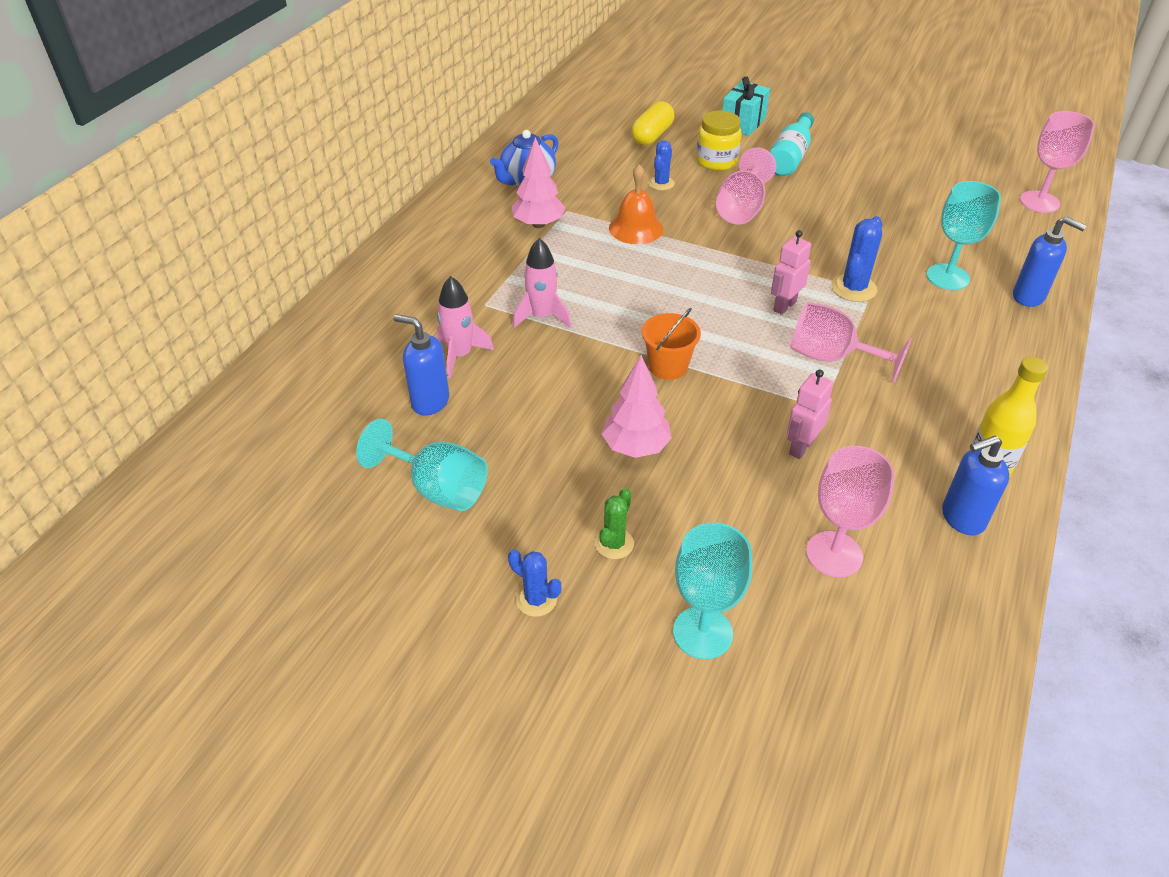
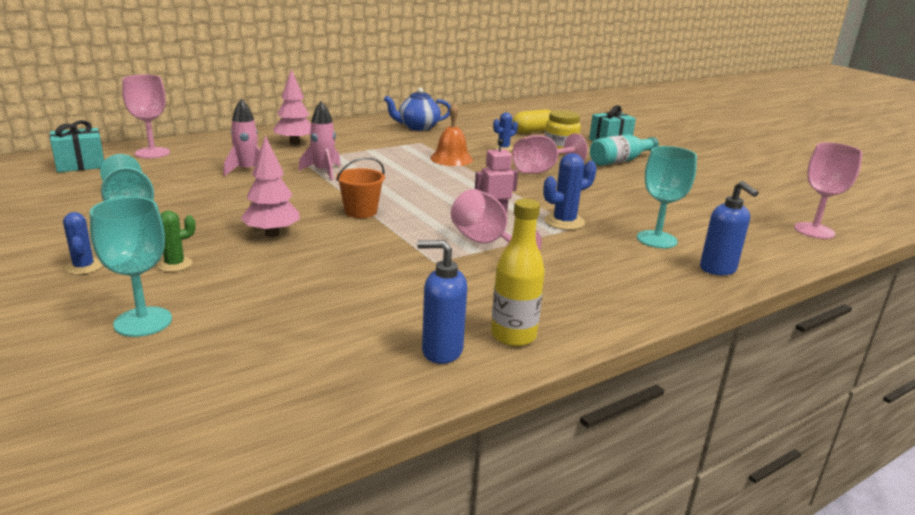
camera: 30 degrees right, 20 degrees down
(251, 444) = (80, 165): none -> turquoise gift
(430, 402) = (195, 180): blue soap dispenser -> none
(538, 224) = (392, 142): pink tree -> pink tree (294, 143)
(801, 447) = (382, 272): pink robot -> none
(834, 554) = (305, 327): pink goblet -> pink goblet (152, 153)

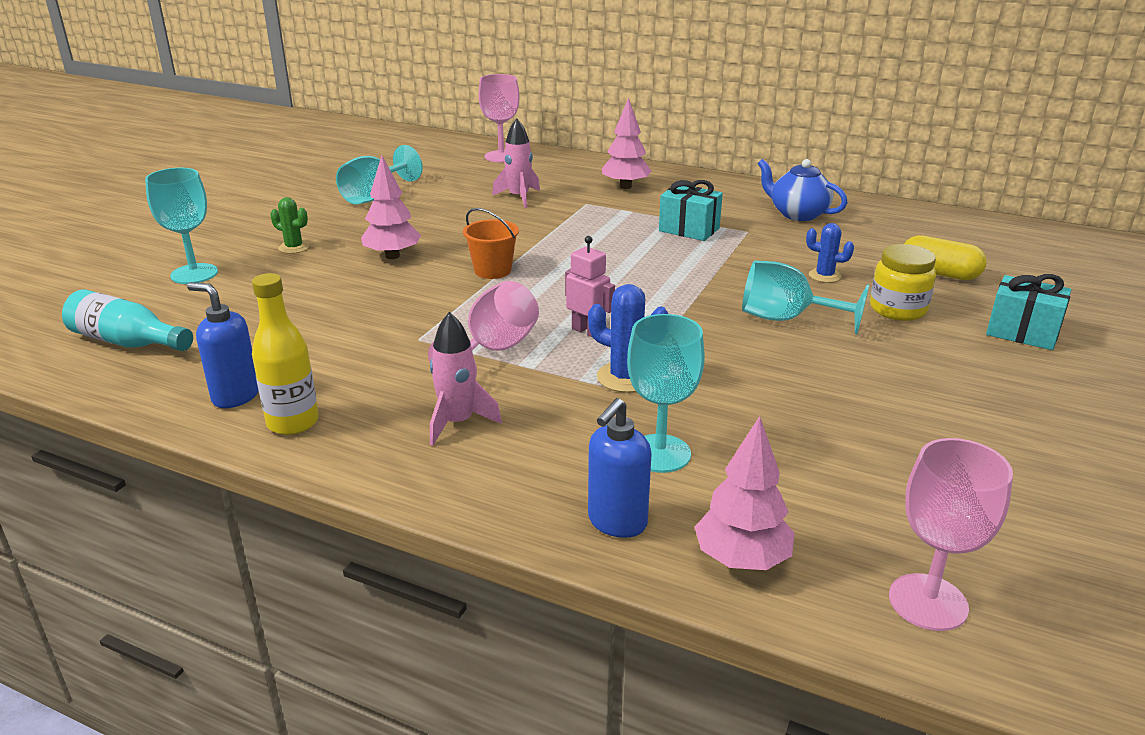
camera: 60 degrees right, 5 degrees up
(80, 165) = (437, 150): turquoise gift -> turquoise gift (689, 229)
(83, 267) = (259, 225): blue cactus -> none
(323, 172) = (569, 223): pink rocket -> pink rocket (457, 423)
(441, 351) = (235, 396): blue soap dispenser -> blue soap dispenser turned 45 degrees counterclockwise
(451, 159) = (724, 261): orange bell -> none
(541, 170) = (786, 319): pink goblet -> turquoise goblet
(620, 161) = (942, 360): turquoise bottle -> turquoise bottle (127, 342)
(767, 253) = (742, 560): none -> pink tree

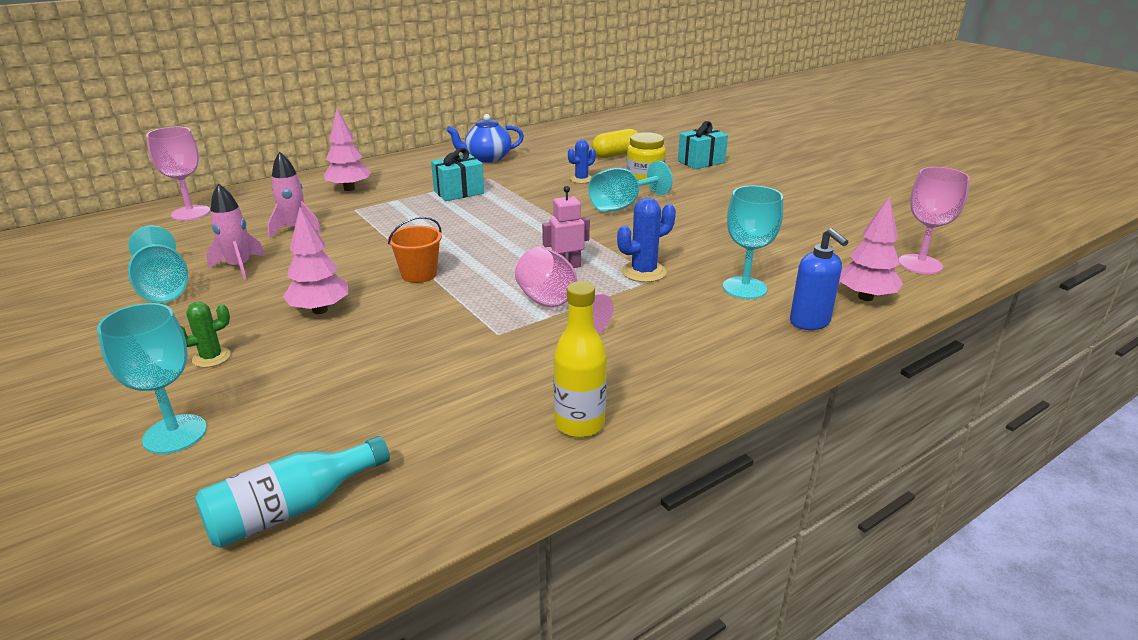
camera: 60 degrees left, 0 degrees up
(235, 396) = (499, 449): blue soap dispenser -> none
(457, 423) = (647, 347): pink rocket -> pink rocket (239, 267)

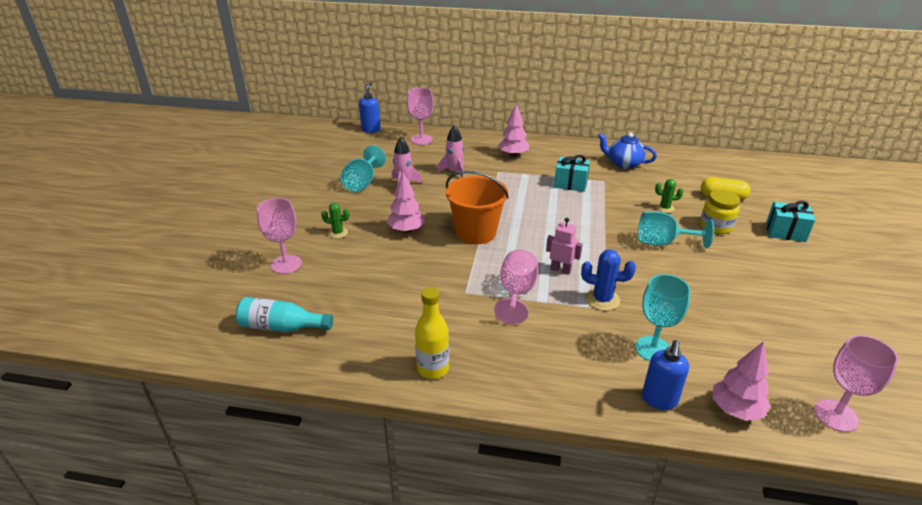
camera: 45 degrees right, 5 degrees up
(82, 227) = (371, 130): none -> blue soap dispenser
(175, 434) = (286, 264): turquoise goblet -> pink goblet
(419, 274) = (476, 232): orange bucket -> orange bucket, size x1.75
(581, 179) = (665, 208): blue cactus -> green cactus

